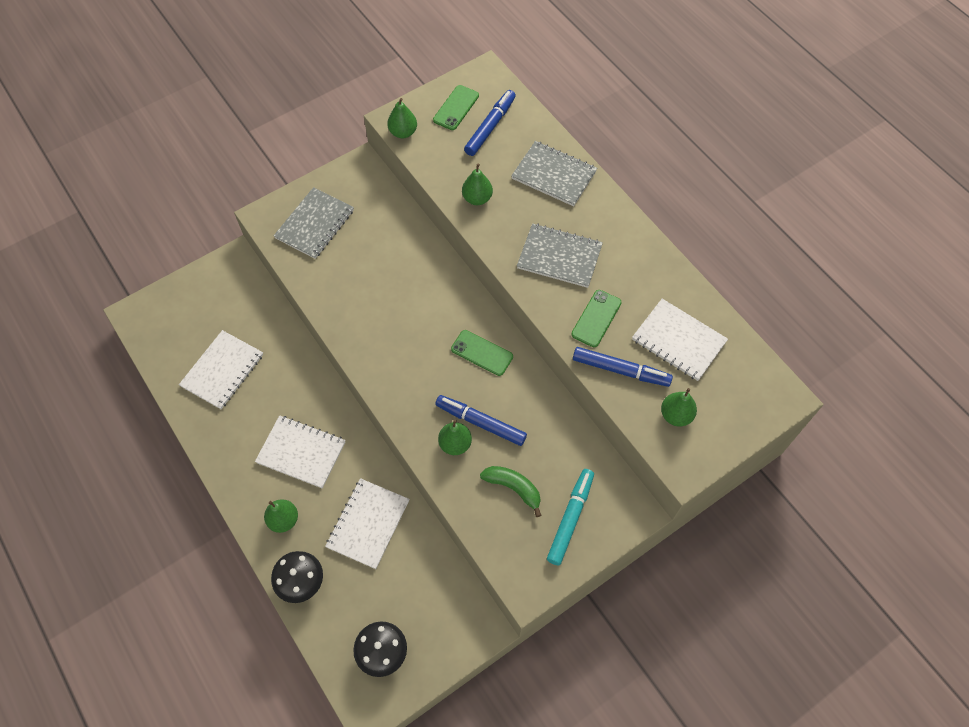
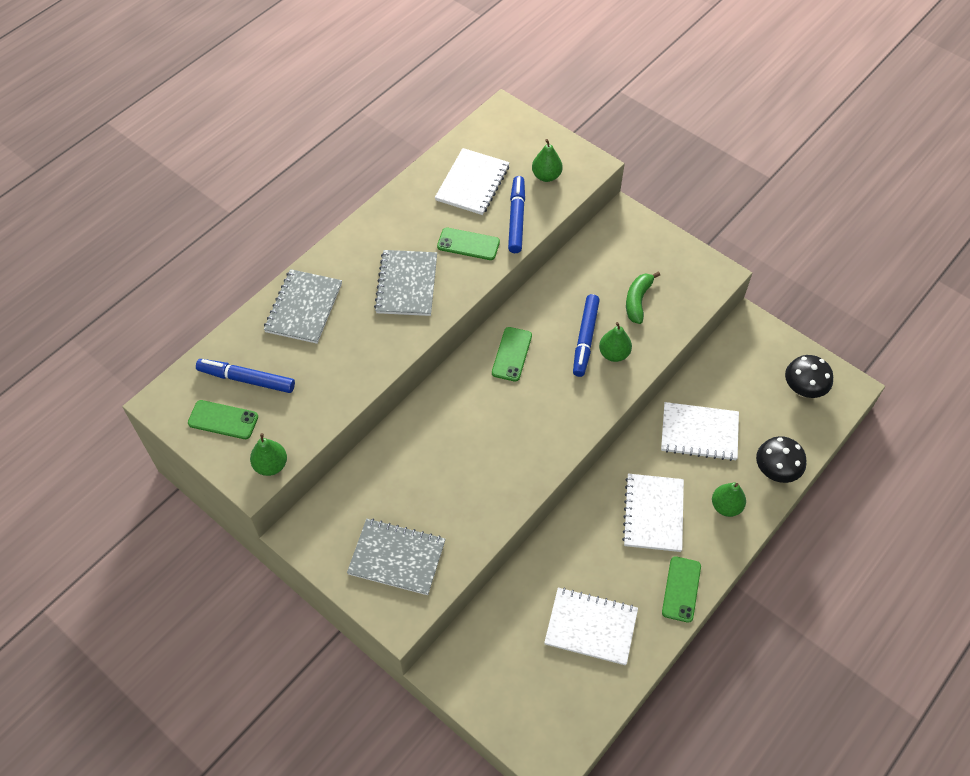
camera: 105 degrees left, 5 degrees down
(223, 452) = (681, 589): none -> green phone
(477, 198) = (351, 369): green pear -> none
(570, 518) = (648, 256): turquoise marker -> none

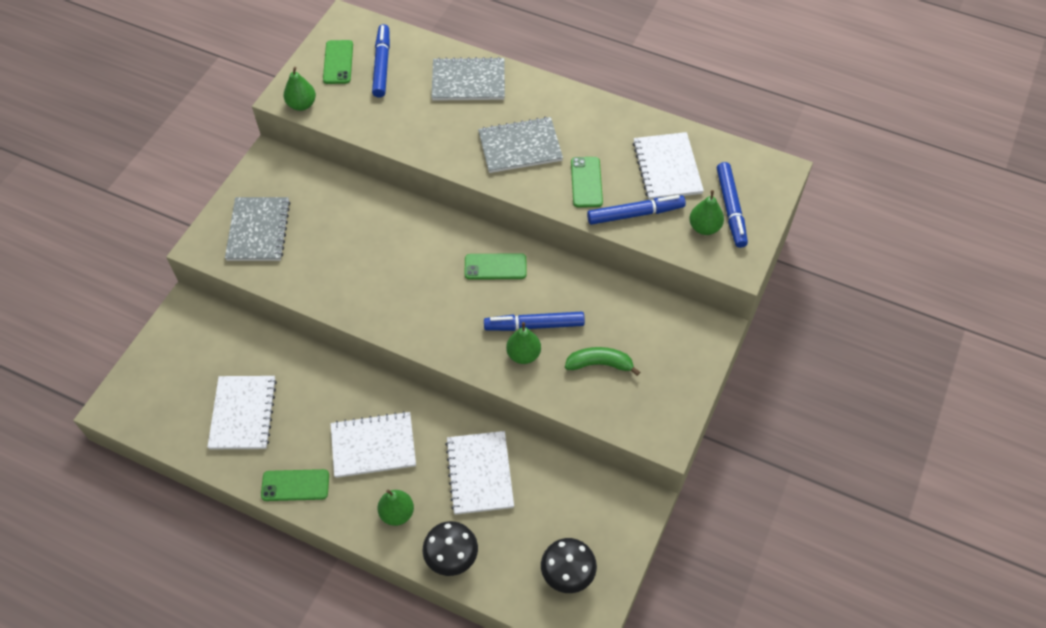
camera: 75 degrees right, 0 degrees up
(472, 183) = (667, 168): white notebook -> white notebook turned 75 degrees clockwise
(532, 153) = (731, 208): none -> blue marker

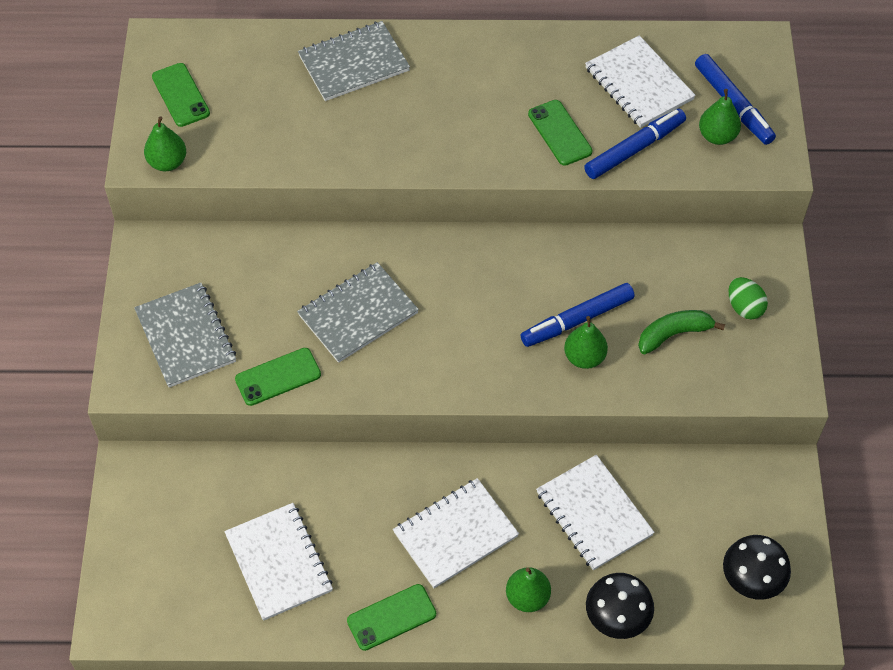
camera: 25 degrees left, 0 degrees up
(382, 65) = (237, 80): blue marker -> none
(495, 267) = (494, 271): green phone -> green phone (278, 377)
(520, 146) = (460, 119): grey notebook -> grey notebook (358, 314)
(665, 365) = (744, 307): none -> green egg

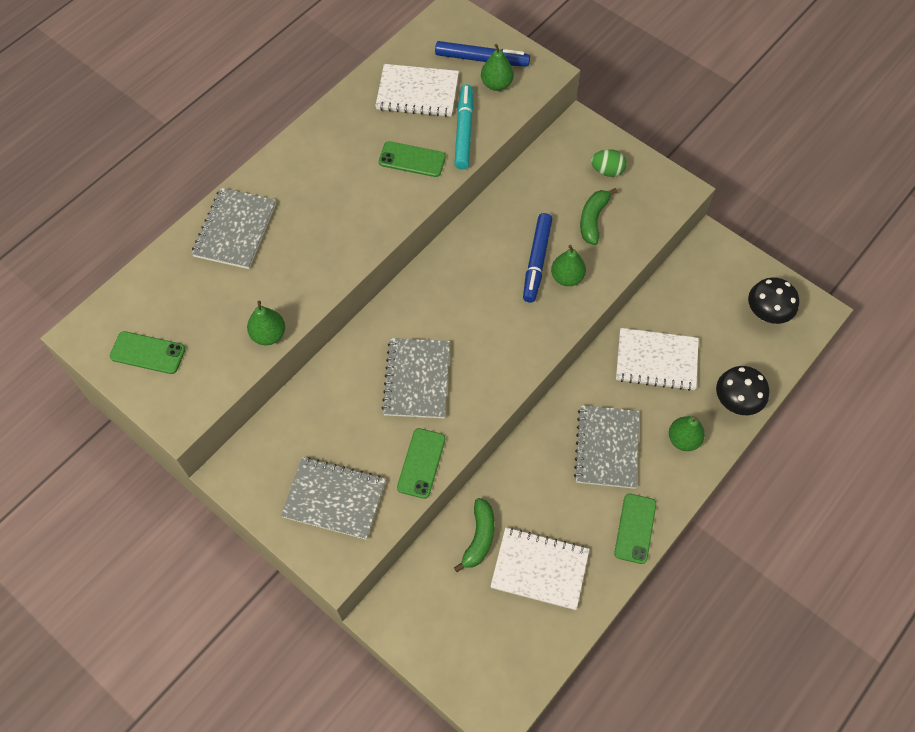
camera: 50 degrees left, 5 degrees up
(167, 162) = (198, 402): green pear -> green pear (269, 335)
(267, 490) = (479, 537): none -> green banana
(455, 534) = (606, 447): white notebook -> grey notebook
(634, 149) = (464, 131): blue marker -> turquoise marker

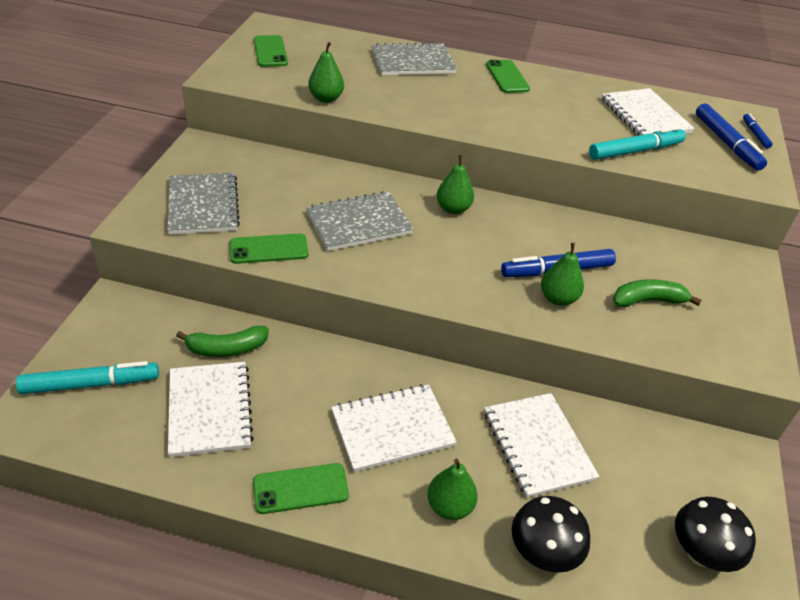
camera: 60 degrees right, 20 degrees down
(412, 159) = (571, 129): green phone -> green phone (507, 77)
(476, 653) = (90, 384): none -> turquoise marker
(479, 31) = (755, 134): none -> blue marker
(496, 84) = (711, 158): green pear -> green pear (453, 209)
(606, 447) = (392, 429): grey notebook -> white notebook
(607, 171) = (719, 296): green egg -> none

